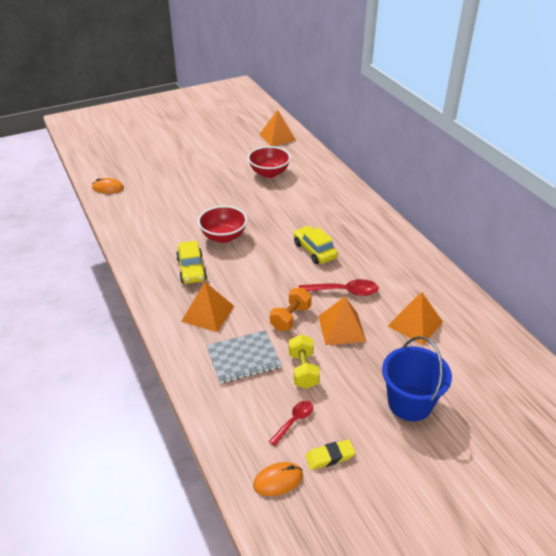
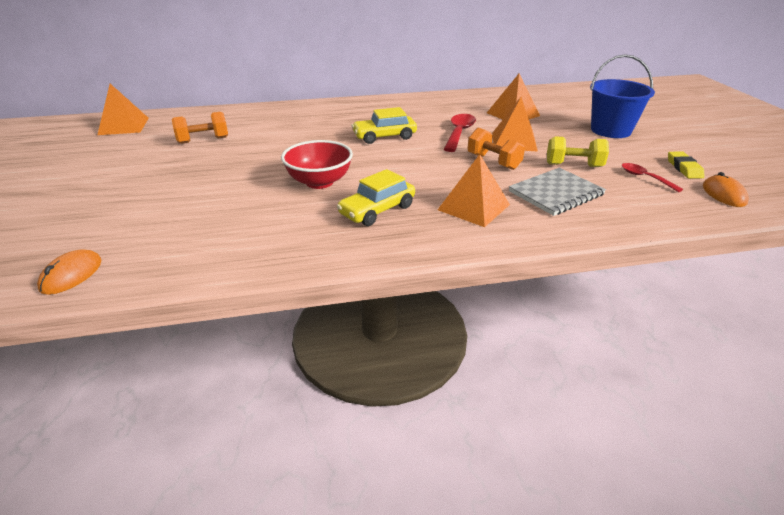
camera: 75 degrees left, 5 degrees down
(191, 269) = (377, 210): yellow car -> yellow car turned 135 degrees clockwise
(243, 358) = (556, 193): grey notebook -> grey notebook turned 60 degrees clockwise
(269, 173) = (203, 140): red bowl -> orange dumbbell

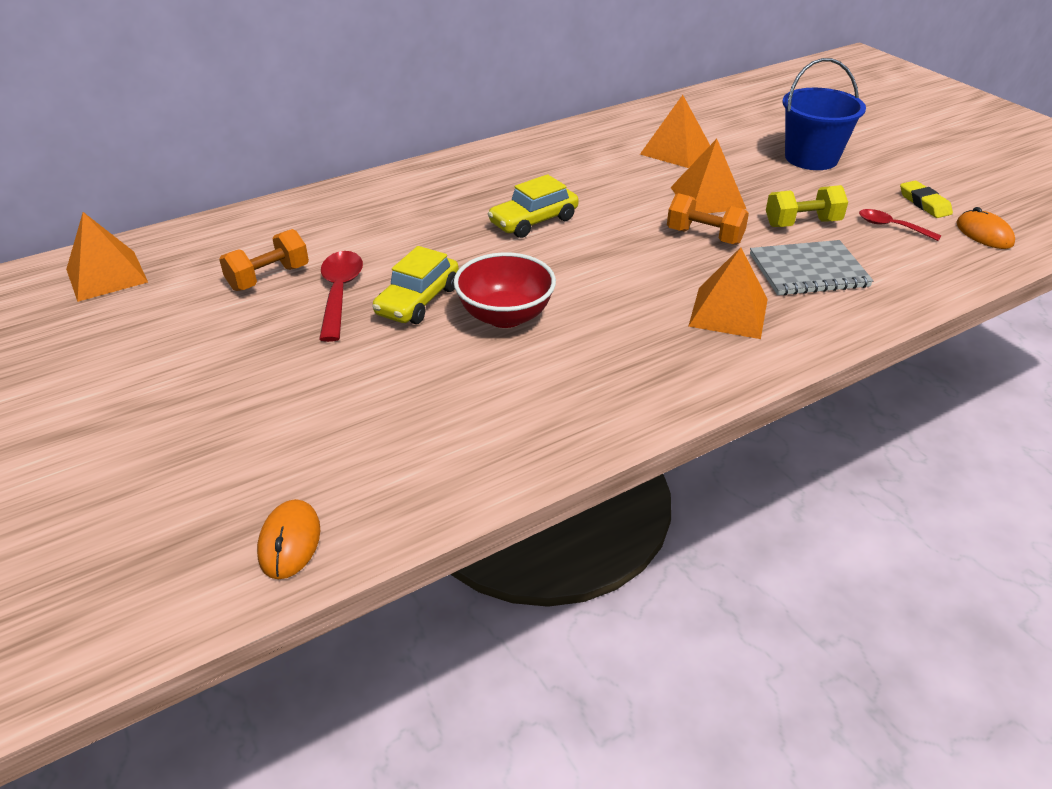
camera: 20 degrees left, 5 degrees up
(377, 210) = (616, 344): yellow car -> yellow car (418, 301)
(459, 133) = (628, 196): red spoon -> red spoon (339, 293)
(556, 193) = (808, 271): grey notebook -> grey notebook turned 45 degrees clockwise

